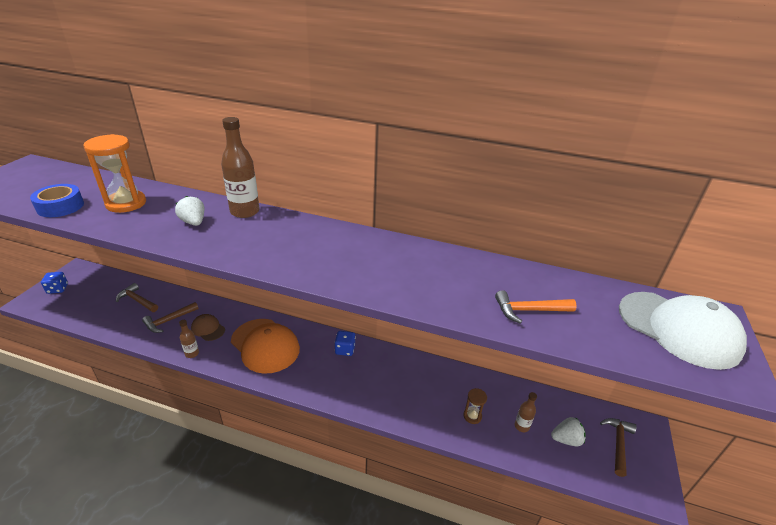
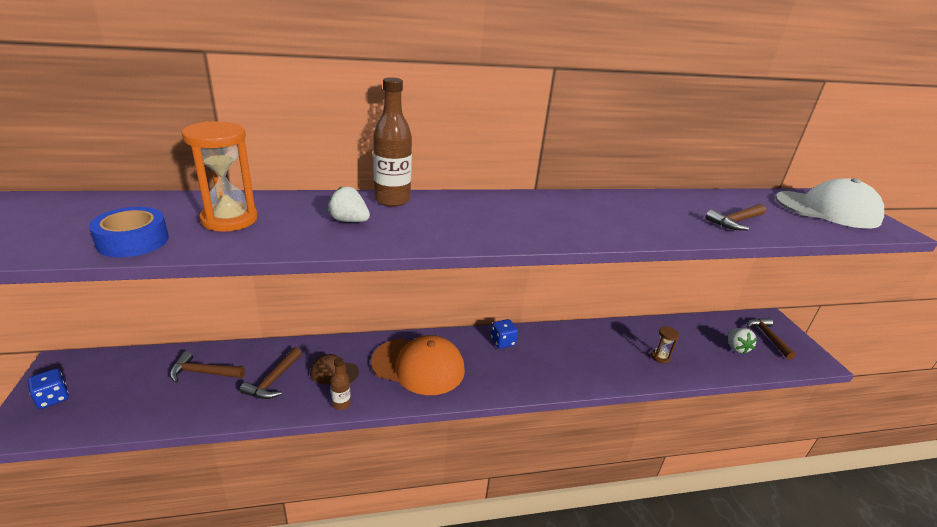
camera: 30 degrees left, 5 degrees down
(521, 426) = (700, 350): brown bottle -> none
(529, 310) = (735, 222): orange hammer -> brown hammer
(566, 439) = (736, 348): white strawberry -> white strawberry turned 120 degrees clockwise

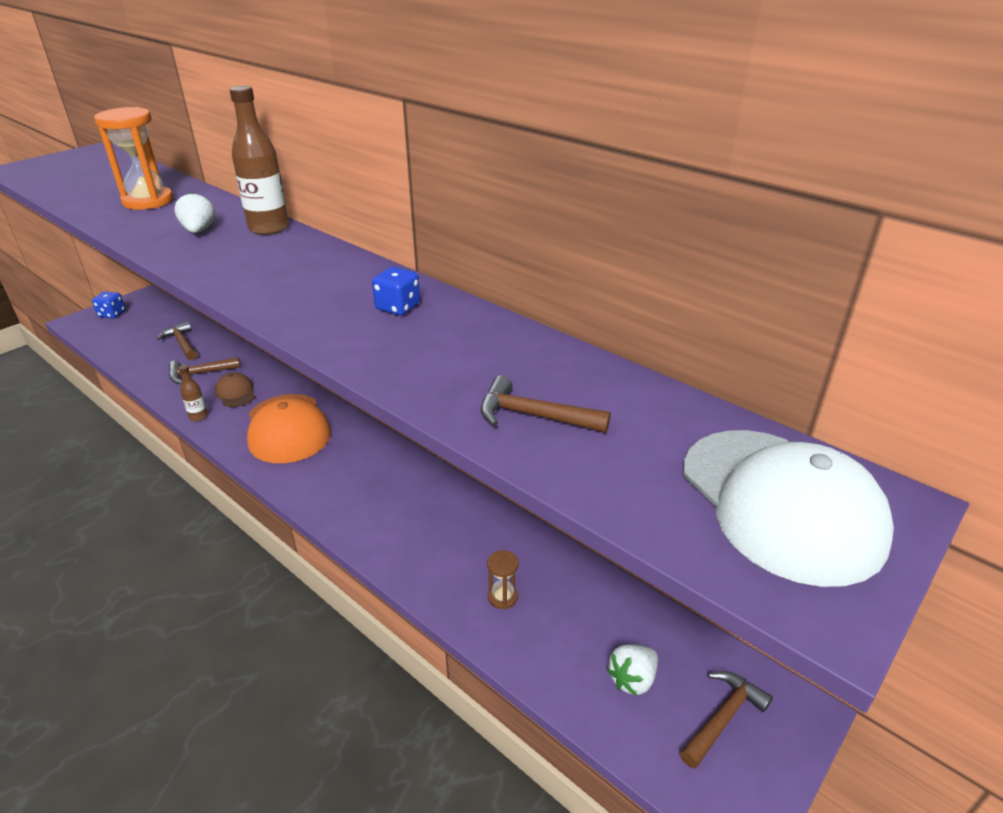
camera: 55 degrees right, 5 degrees up
(133, 241) = (81, 195): blue tape -> none
(503, 342) = (384, 459): blue dice -> blue dice (398, 307)

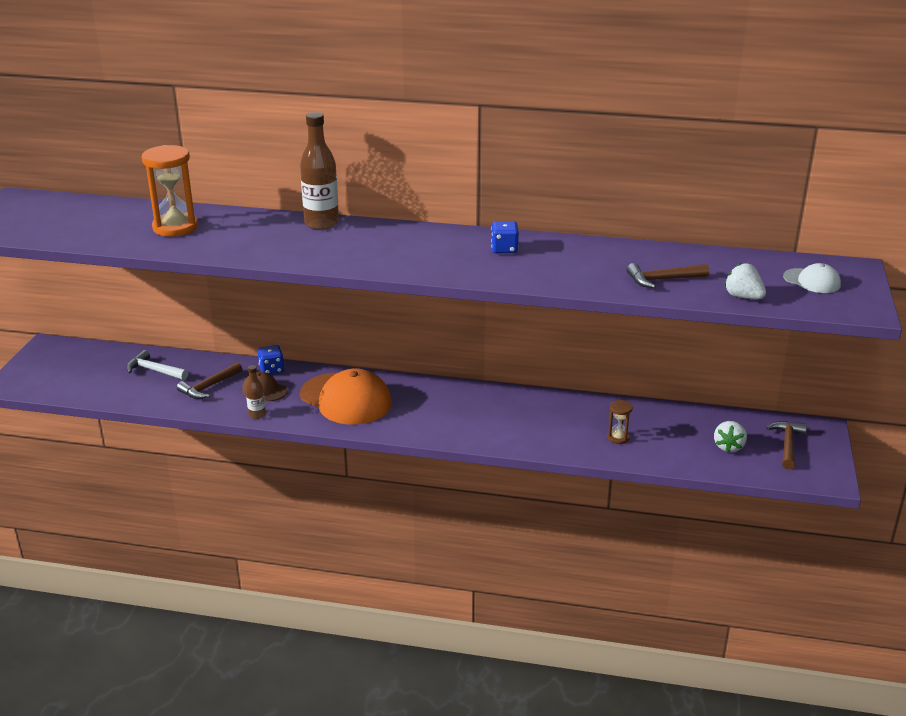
camera: 30 degrees left, 5 degrees down
(112, 314) = (38, 368): blue dice -> blue dice (271, 370)
(182, 343) = (154, 370): brown hammer -> white hammer
(199, 231) = (269, 238): white strawberry -> white strawberry (743, 297)
(780, 503) = (812, 281): white cap -> white cap, size x0.49

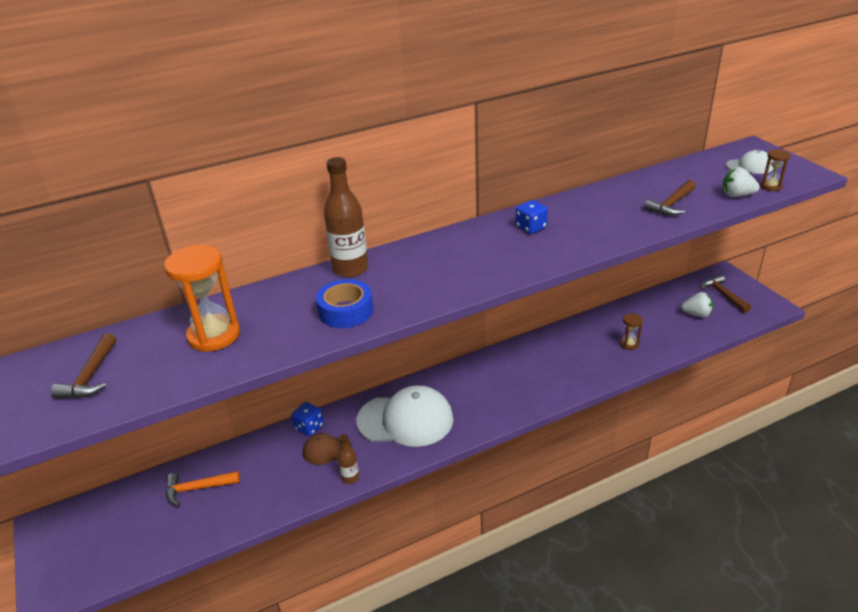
camera: 35 degrees left, 5 degrees up
(154, 370) = (197, 488): white hammer -> orange hammer
(209, 387) = (272, 475): brown hammer -> brown hammer (90, 376)
(275, 247) = (346, 311): none -> blue tape
(346, 399) = (405, 420): orange cap -> white cap
(728, 447) = (696, 314): white strawberry -> white strawberry turned 60 degrees counterclockwise
(795, 304) = (771, 186): none -> brown hourglass

